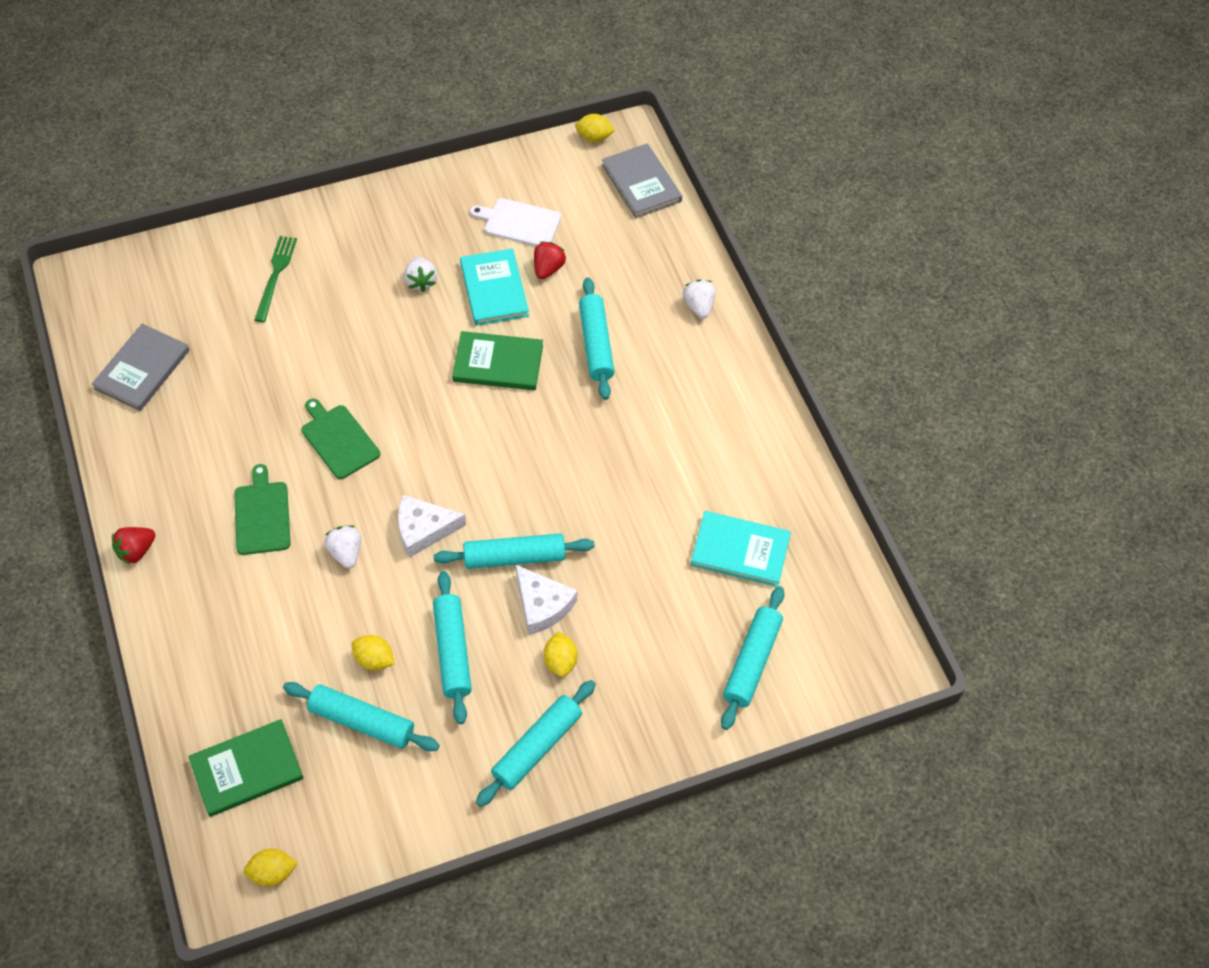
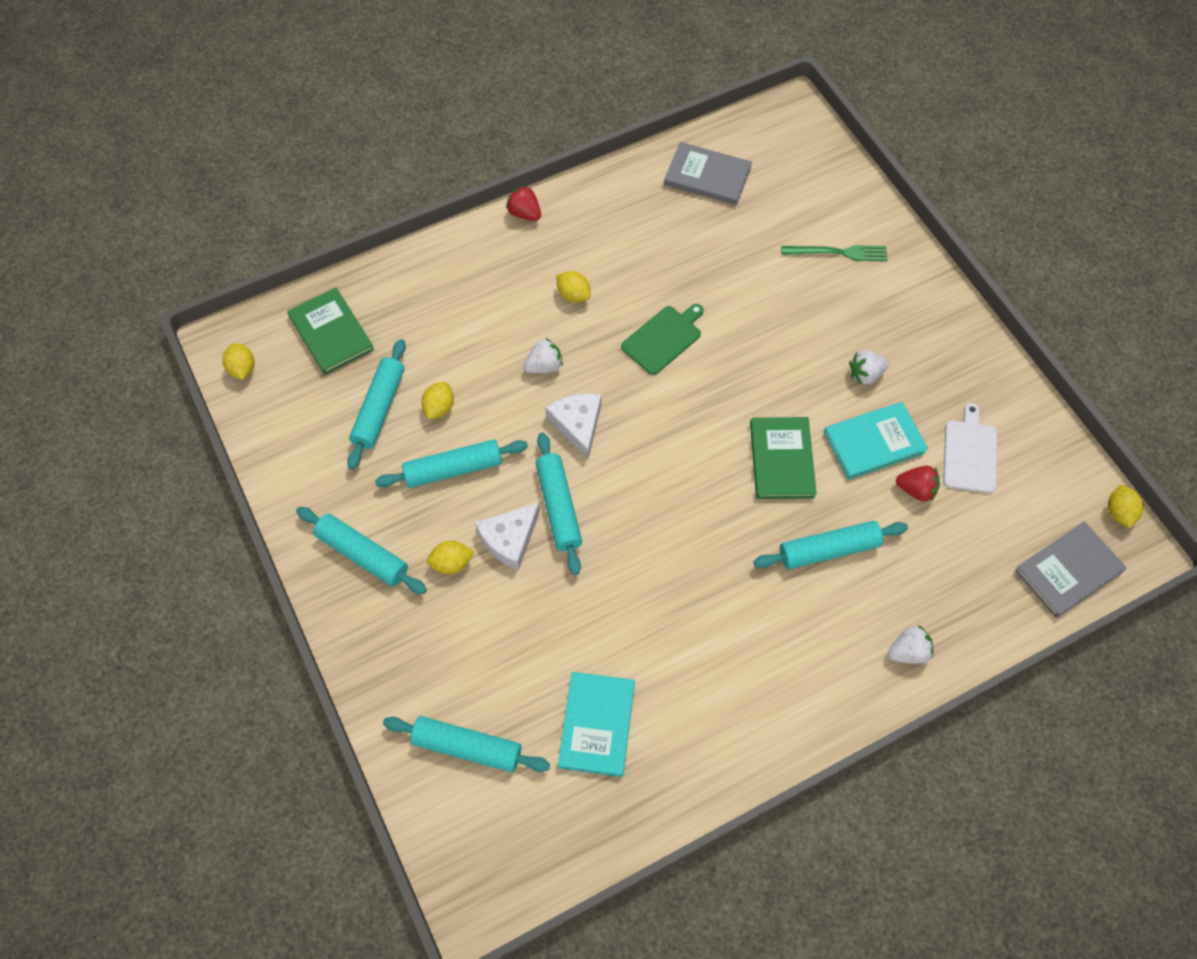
camera: 85 degrees right, 5 degrees up
(262, 515) = (573, 295): green cutting board -> yellow lemon

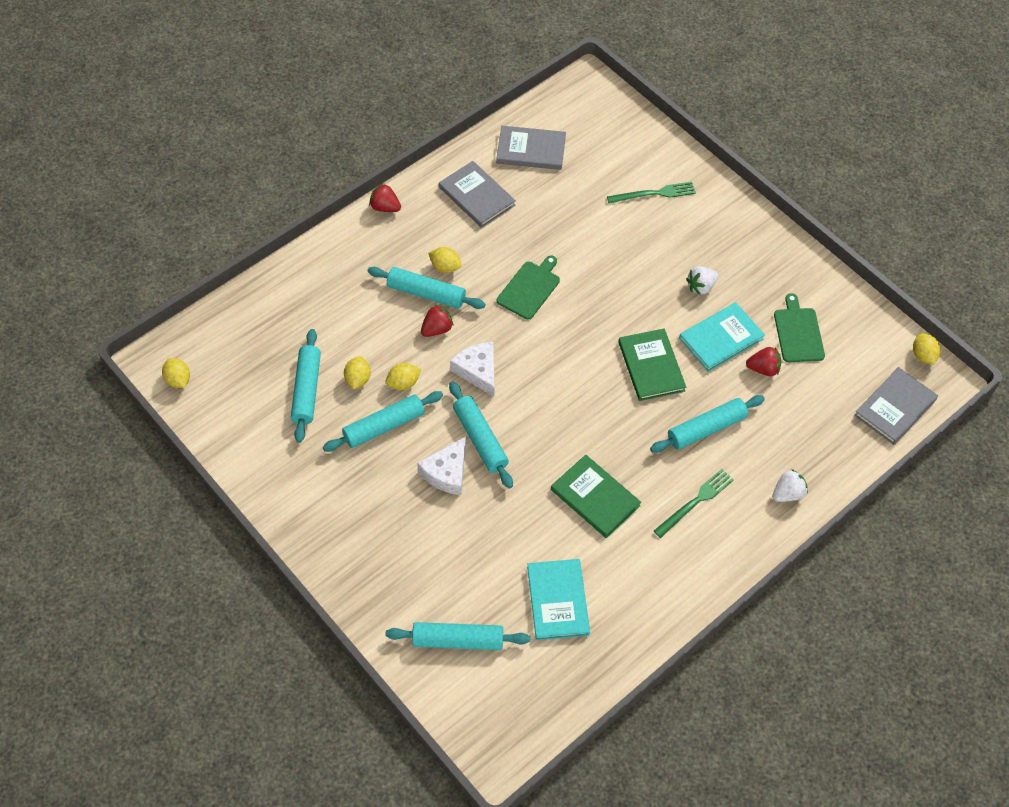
camera: 15 degrees left, 5 degrees down
(331, 333) = (247, 336): green book -> green book (595, 498)
(362, 554) = (327, 509): turquoise rolling pin -> turquoise rolling pin (426, 293)
(451, 563) = (404, 501): yellow lemon -> yellow lemon (403, 383)
(544, 366) = (437, 329): white strawberry -> red strawberry
(631, 219) = (476, 196): none -> grey book
(793, 637) = (695, 501): none -> green fork
(970, 453) = (798, 332): white cutting board -> green cutting board

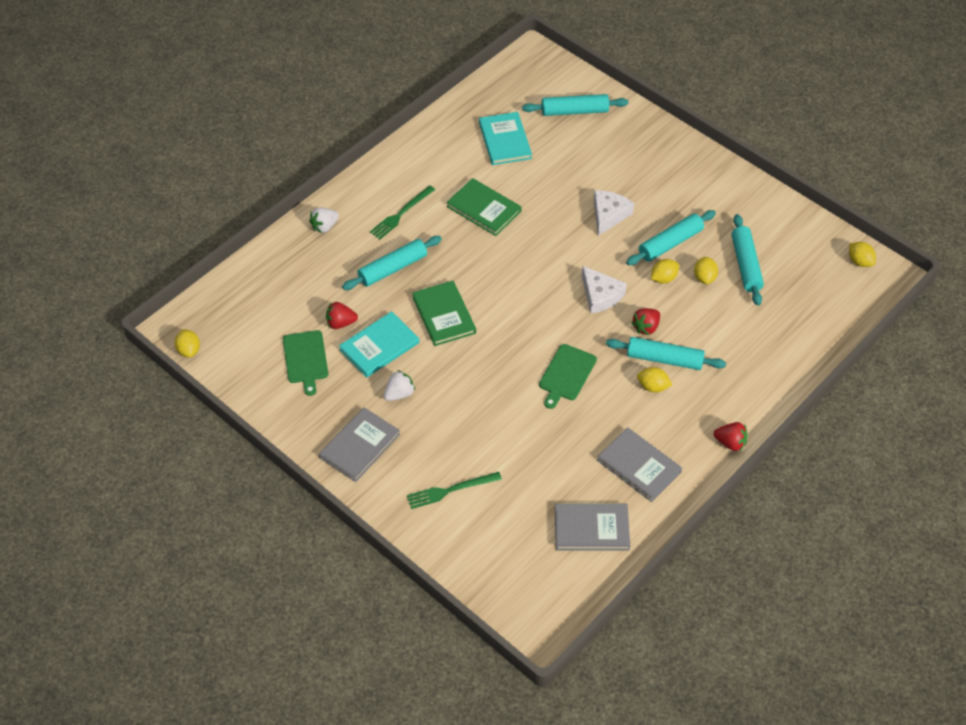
camera: 175 degrees right, 5 degrees down
(480, 439) = (586, 242): turquoise rolling pin -> none
(895, 407) = (223, 302): grey book -> grey book (359, 446)

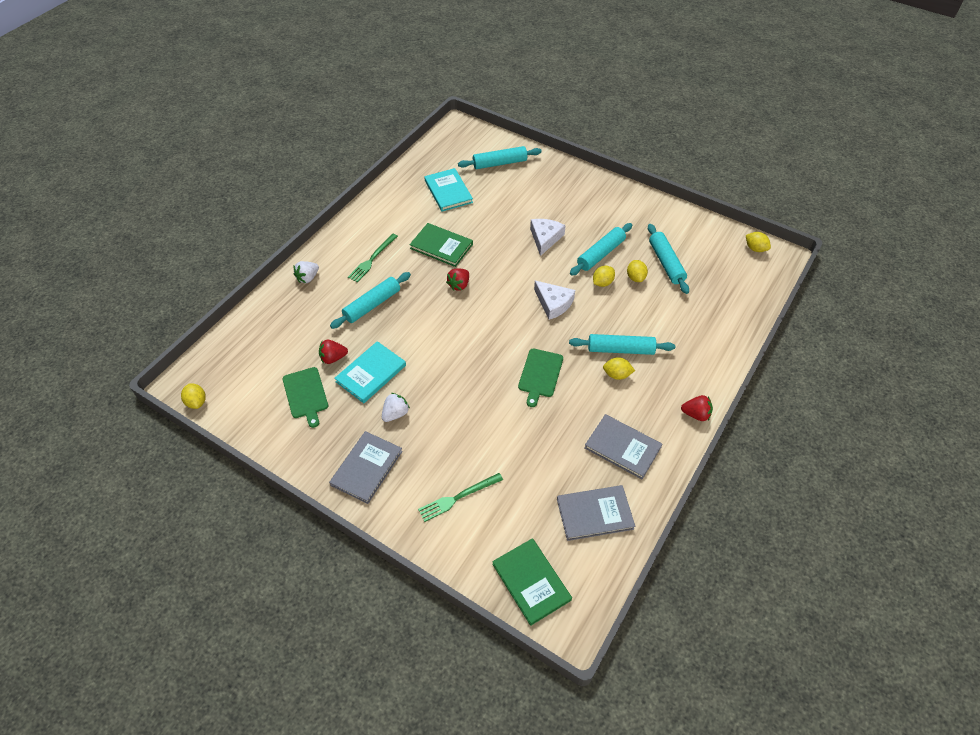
camera: 10 degrees left, 0 degrees up
(444, 315) = (423, 338): green book -> green book (531, 582)
(646, 327) = (598, 325): red strawberry -> red strawberry (459, 285)

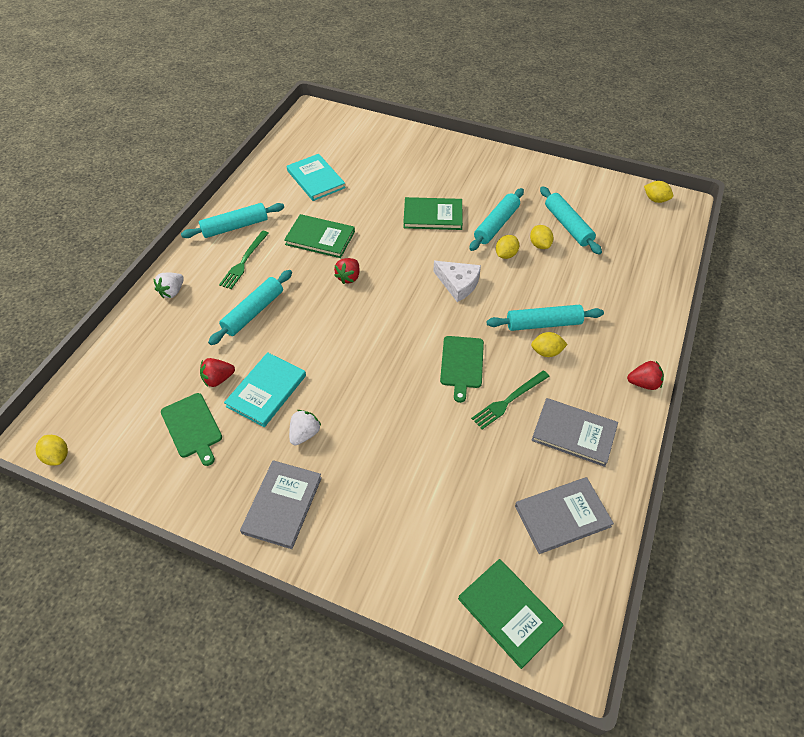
camera: 10 degrees left, 0 degrees up
(458, 497) = (399, 523): green fork -> green fork (509, 400)
(499, 163) = (366, 144): turquoise rolling pin -> turquoise rolling pin (235, 227)
(545, 238) = (433, 215): white cheese -> green book

